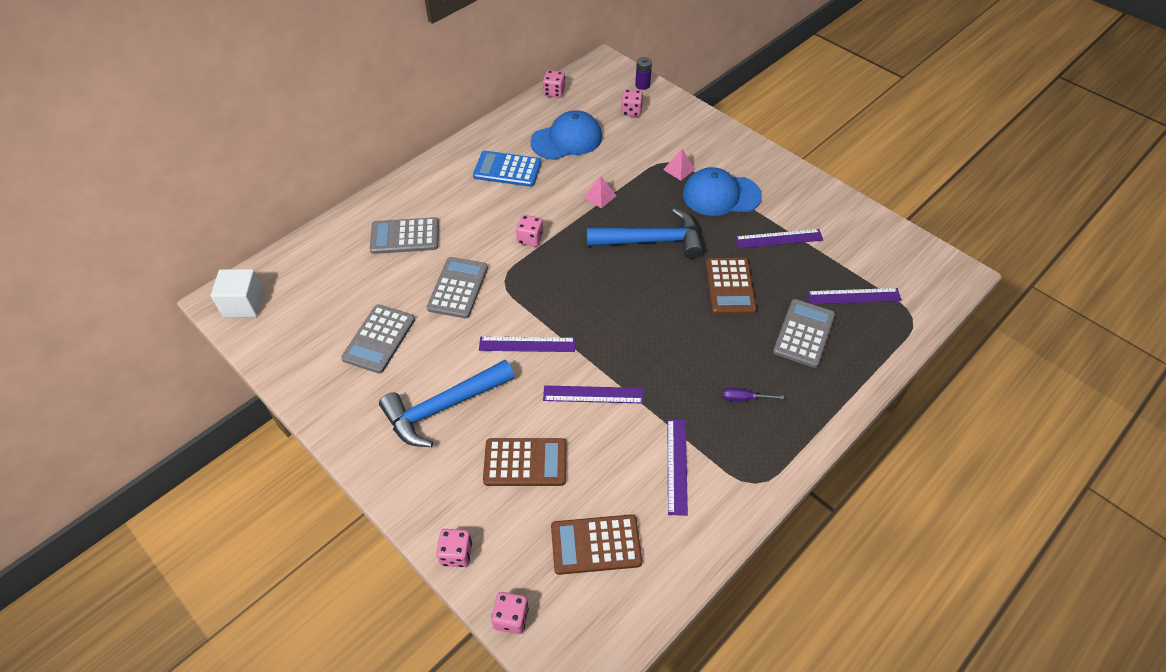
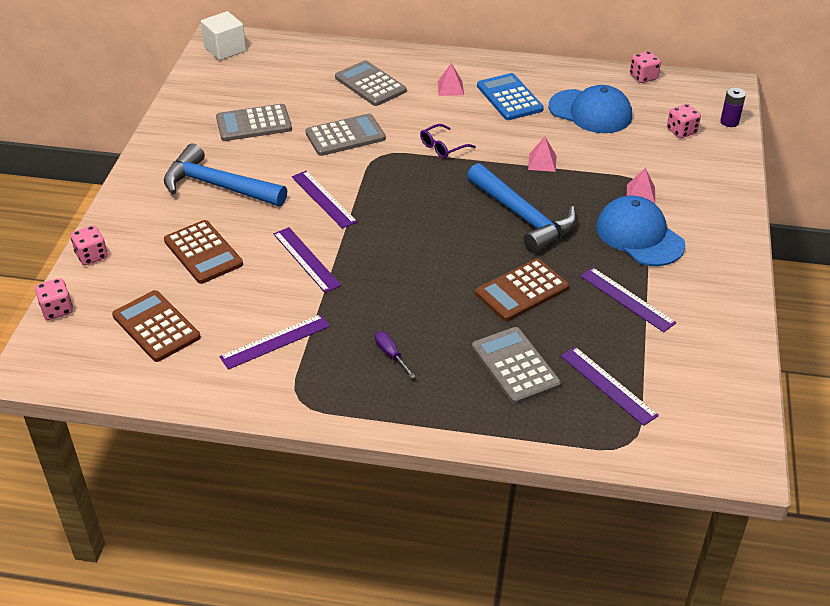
camera: 55 degrees right, 10 degrees down
(461, 194) = (450, 88): none -> pink pyramid
(530, 239) = (442, 147): pink dice -> purple glasses
(804, 333) = (515, 366): grey calculator -> grey calculator turned 105 degrees counterclockwise

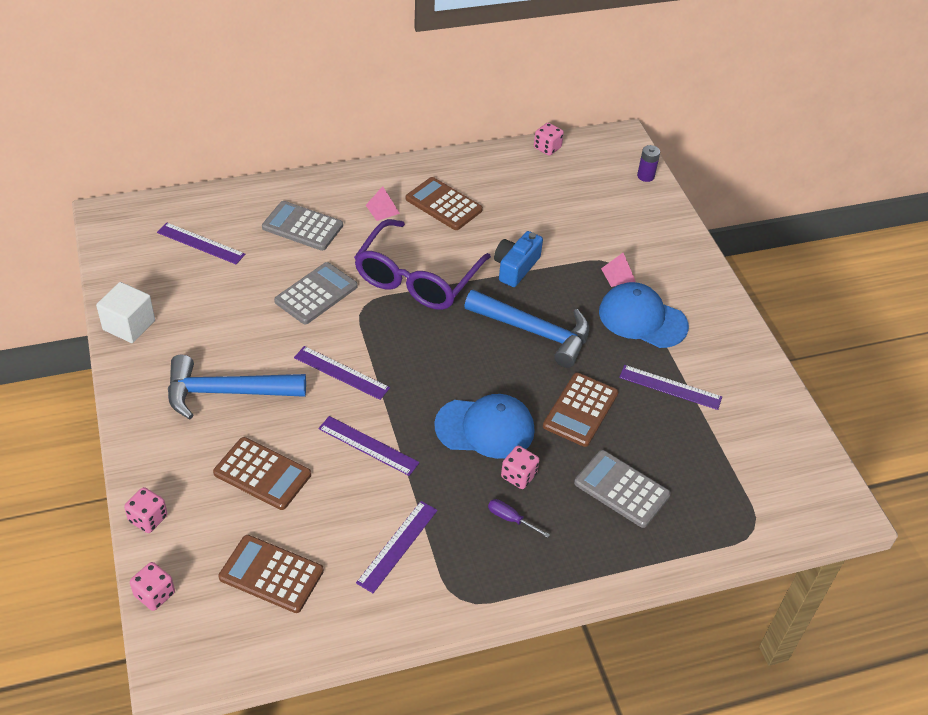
camera: 30 degrees left, 5 degrees up
(225, 49) = (124, 226): white cube -> white cube (129, 325)
(254, 124) = (214, 307): grey calculator -> none
(442, 147) = (416, 278): purple glasses -> purple glasses, size x2.45
(509, 98) = (443, 204): blue calculator -> brown calculator
(542, 162) = (515, 267): pink pyramid -> blue camera
(590, 112) = (524, 199): blue cap -> blue cap (485, 428)
(608, 385) = (706, 479): purple ruler -> purple ruler (201, 243)
(681, 131) = (612, 197): pink dice -> pink dice (518, 476)

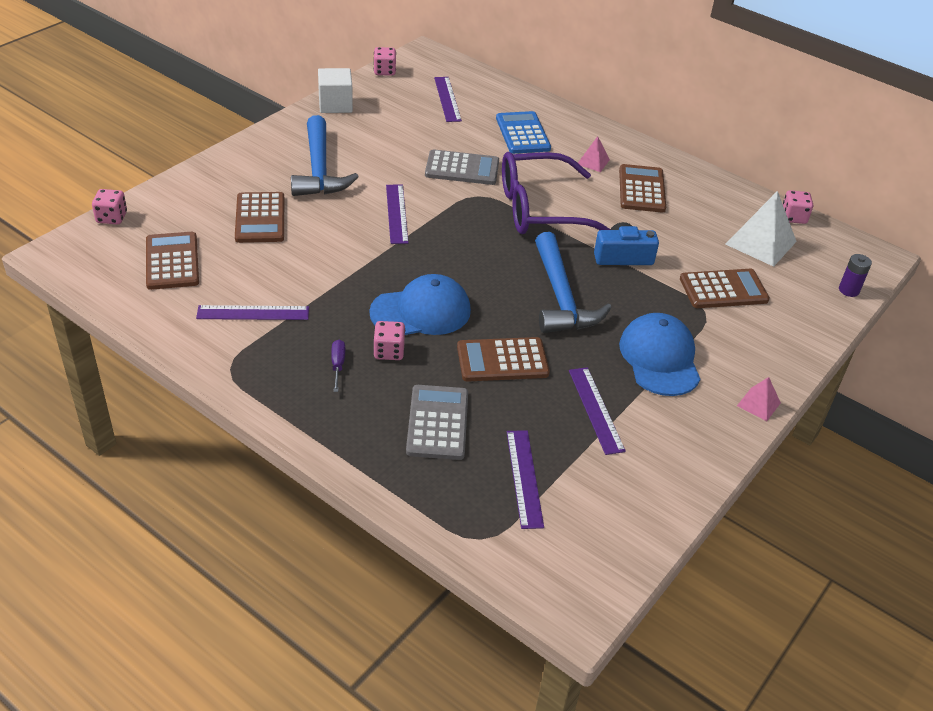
camera: 55 degrees right, 5 degrees down
(148, 519) = (173, 187): pink dice -> pink dice (384, 71)
(225, 392) = (319, 170): blue hammer -> blue hammer turned 150 degrees counterclockwise
(302, 226) = (523, 133): grey calculator -> blue calculator
(368, 445) = (338, 257): purple ruler -> purple ruler (524, 478)
(485, 428) = (421, 311): blue cap -> blue cap turned 75 degrees counterclockwise
(561, 184) = (761, 242): none -> white pyramid
(596, 237) = (723, 290): none -> brown calculator
(618, 275) = (695, 321): pink pyramid -> pink pyramid (758, 404)

